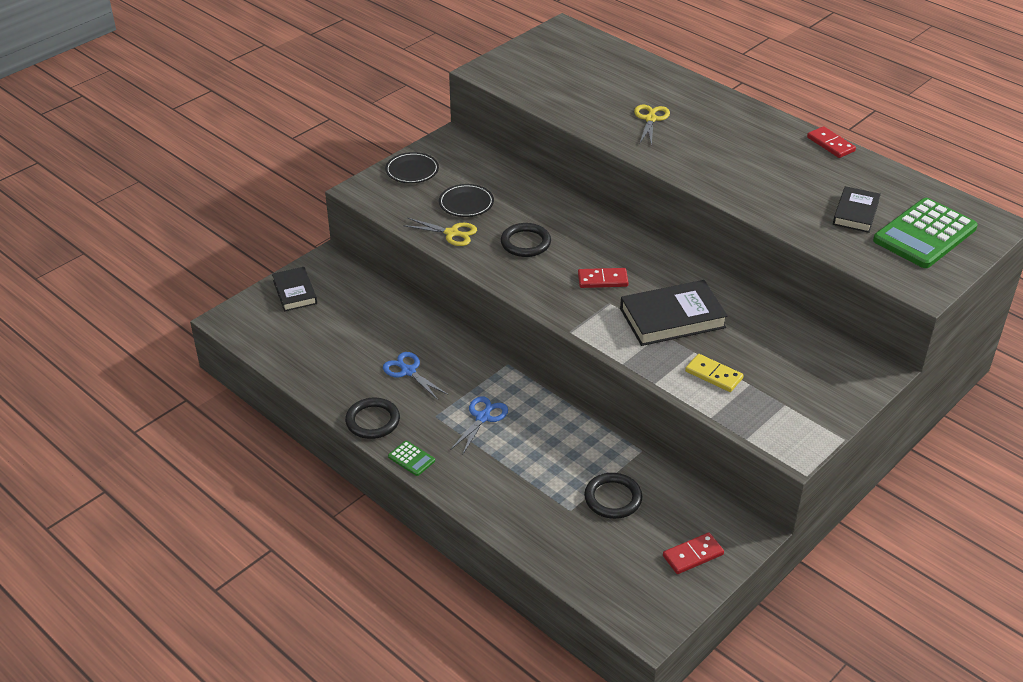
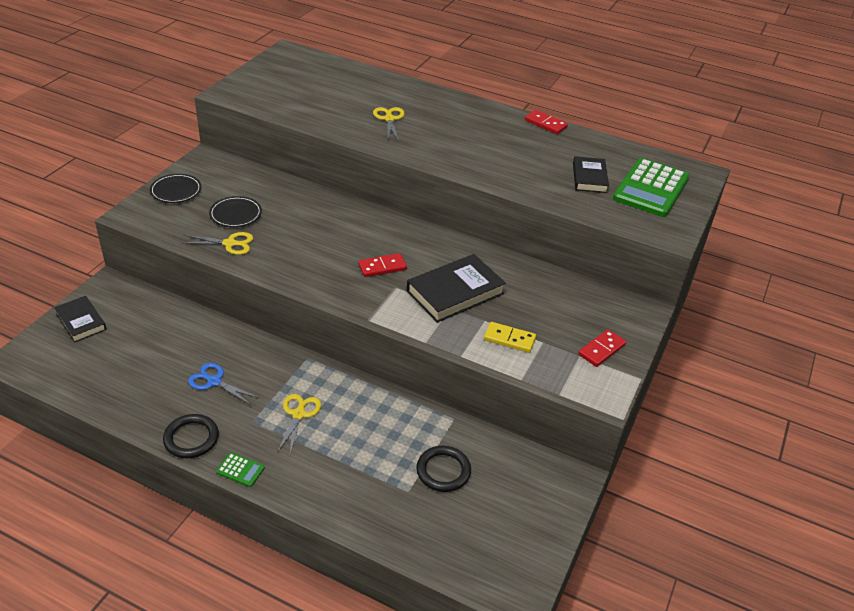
camera: 20 degrees left, 0 degrees up
(483, 417) = (299, 414): blue scissors -> yellow scissors
(525, 243) = (302, 243): black ring -> none
(693, 555) = (532, 512): red domino -> red domino (601, 350)

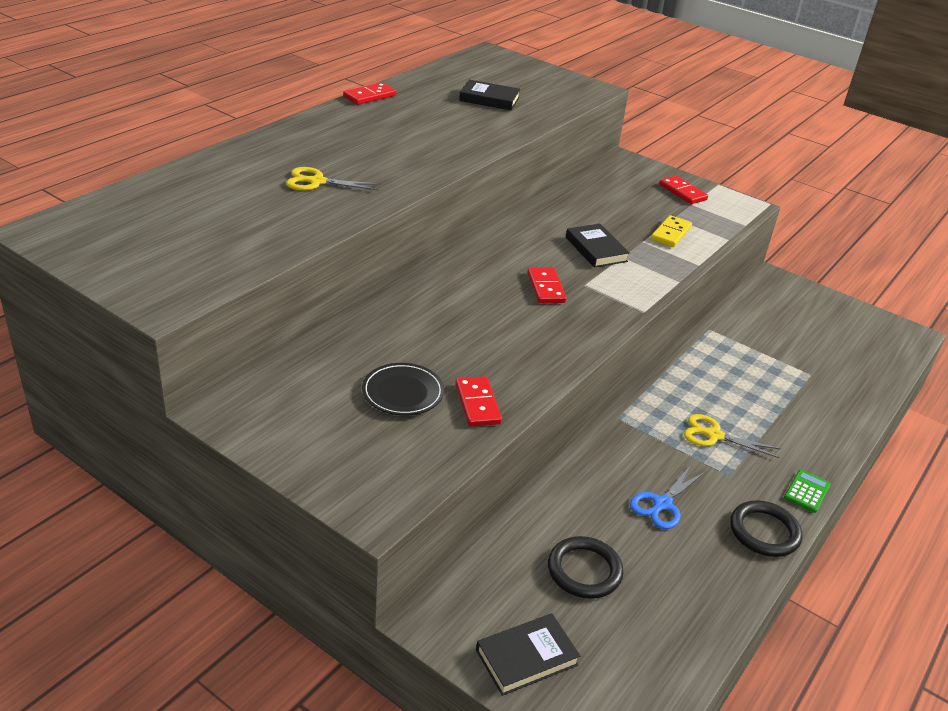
camera: 80 degrees left, 5 degrees down
(176, 191) = (315, 452): black plate -> none
(230, 244) = (477, 404): yellow scissors -> red domino
(443, 471) = (780, 348): black ring -> black ring (584, 570)
(455, 292) = (596, 249): black book -> black book, size x0.62
(651, 188) = (514, 78): green calculator -> none

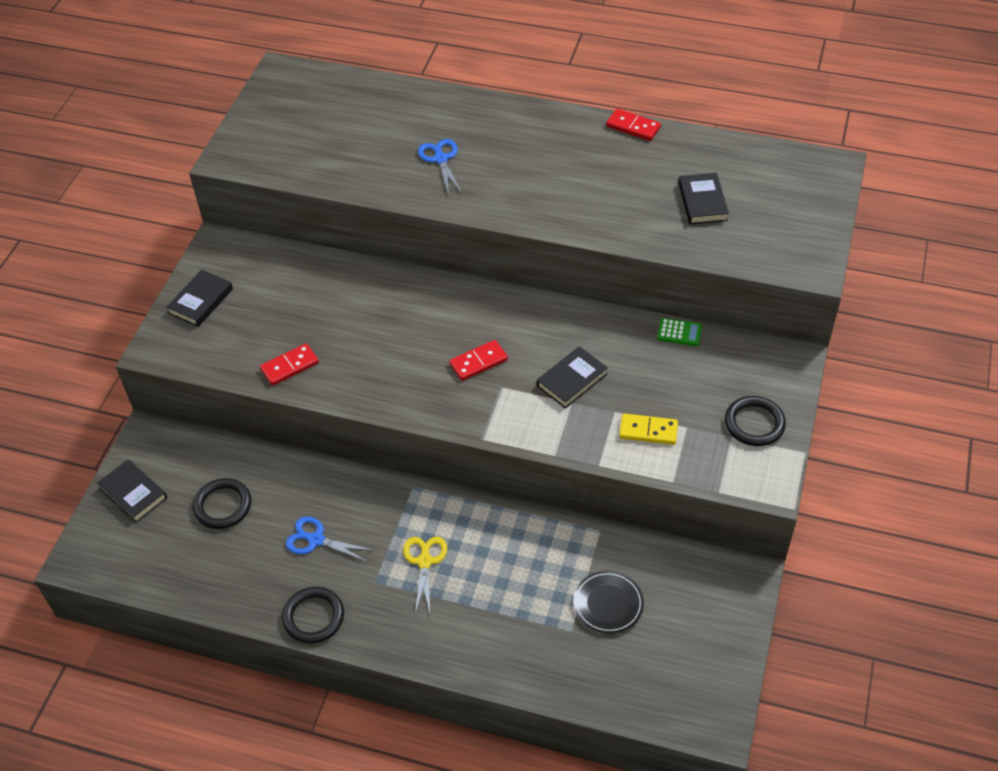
camera: 75 degrees right, 15 degrees up
(316, 449) = (201, 301): none -> black book
(317, 182) = (440, 159): yellow scissors -> blue scissors
(402, 392) = (282, 322): black plate -> black plate (608, 604)
(682, 192) = (754, 423): red domino -> black ring
(807, 491) = (380, 644): green calculator -> green calculator (679, 332)

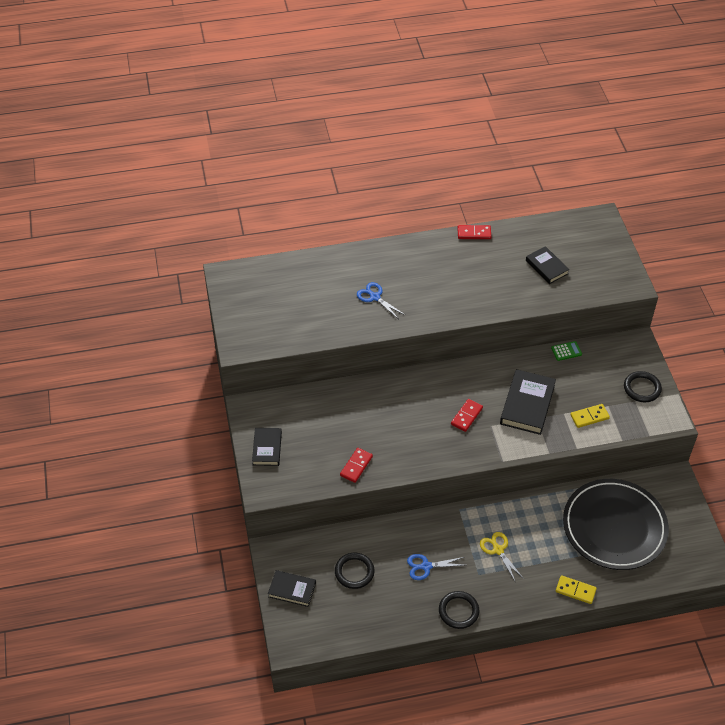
camera: 30 degrees left, 0 degrees up
(490, 665) = (575, 590): none -> yellow domino
(572, 380) = (527, 404): black book -> black book, size x1.61
(608, 604) = (614, 527): black plate -> black plate, size x2.36

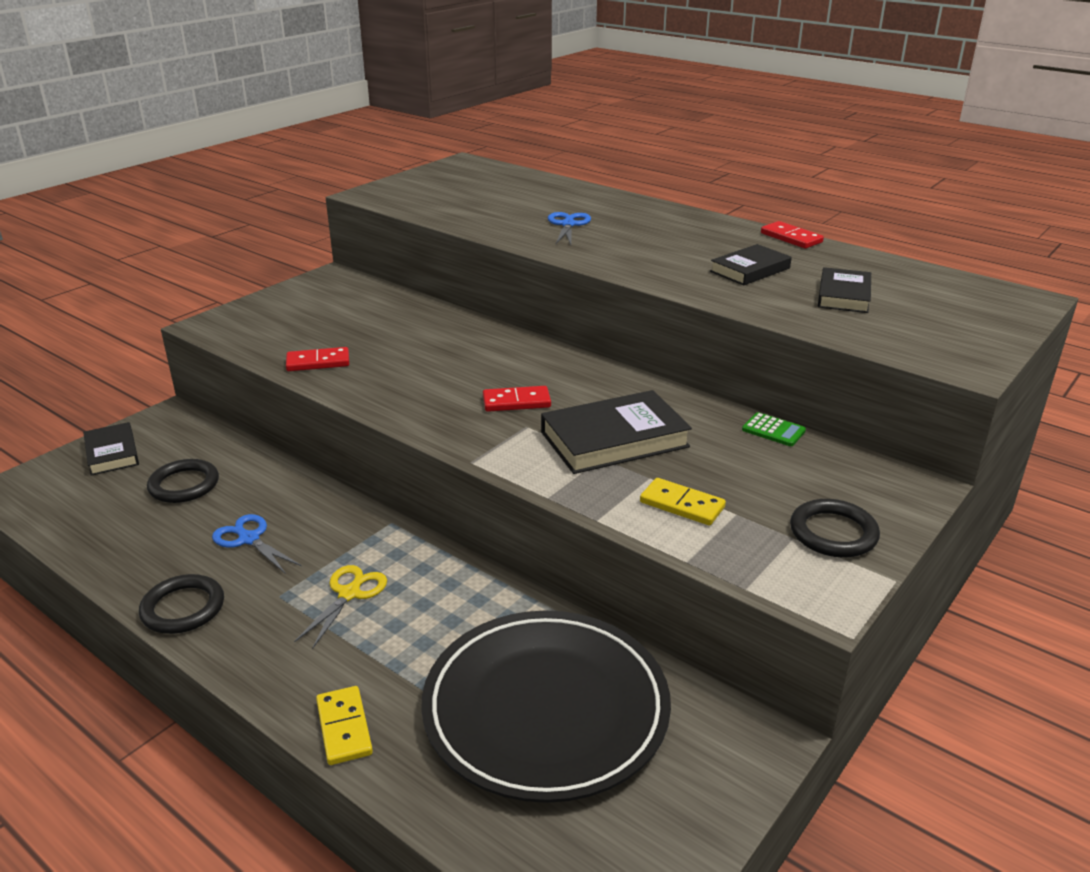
camera: 50 degrees right, 20 degrees down
(267, 448) = (280, 305): black book -> black book (750, 270)

